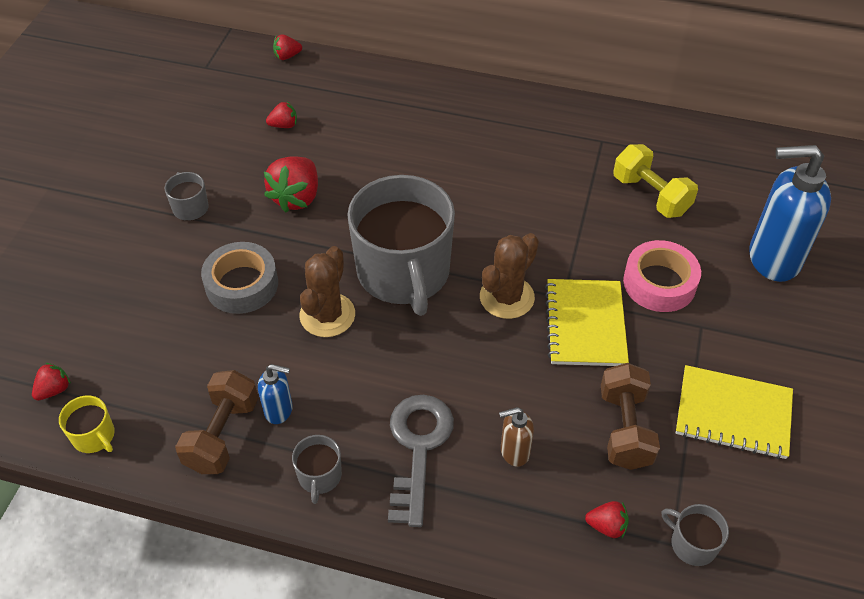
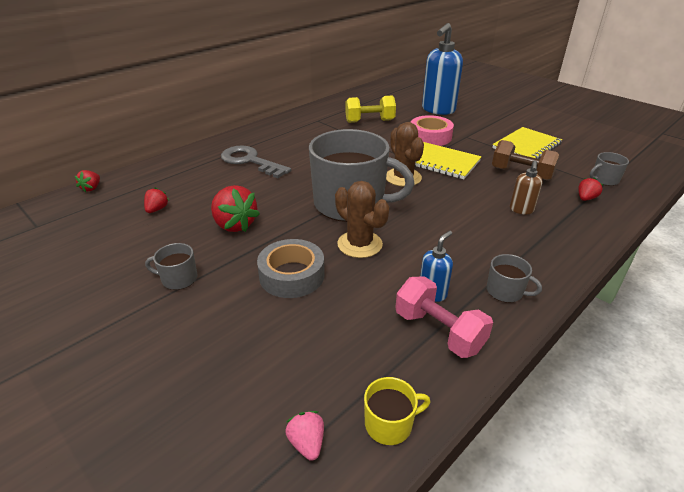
camera: 60 degrees left, 15 degrees down
(54, 390) = (307, 443): red strawberry -> pink strawberry
(222, 435) = (439, 331): brown dumbbell -> pink dumbbell
(418, 448) = (501, 242): grey key -> grey key (250, 161)

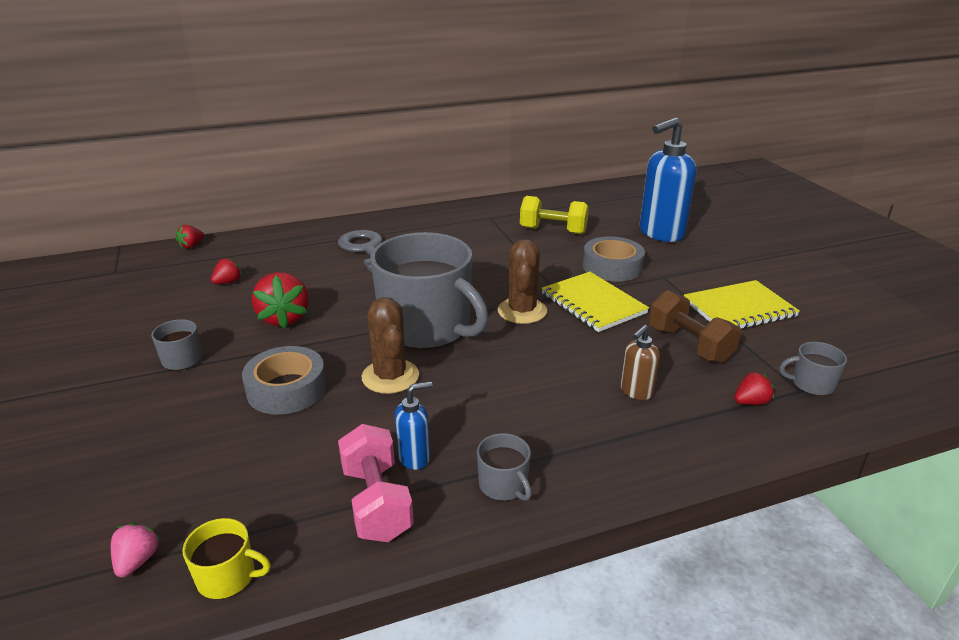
camera: 25 degrees right, 5 degrees down
(430, 137) = (612, 267): pink tape -> grey tape

